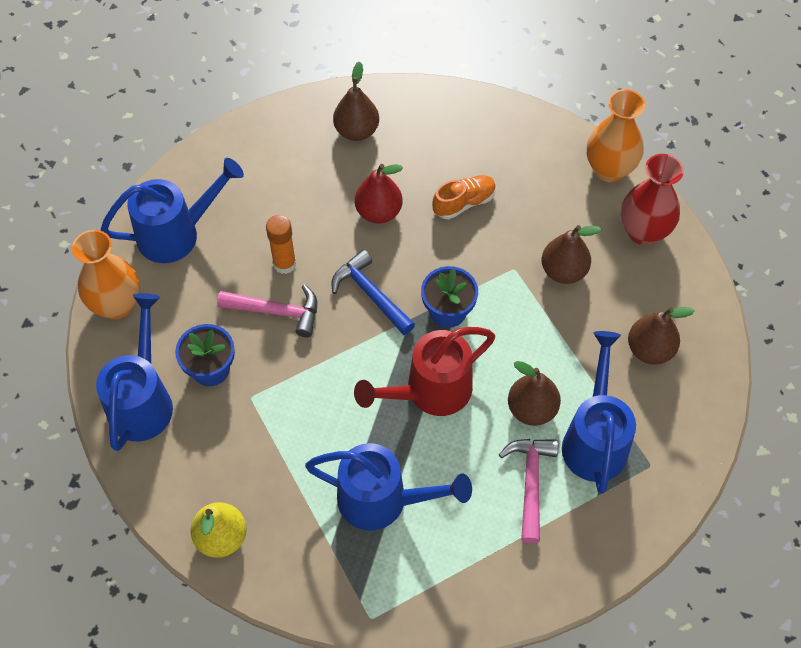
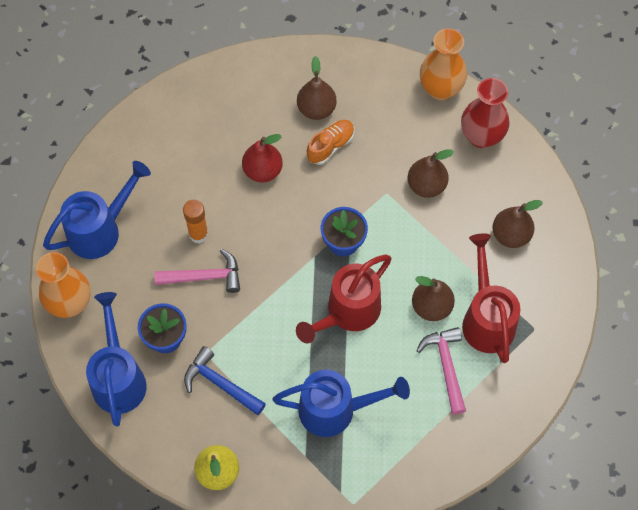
camera: 15 degrees left, 5 degrees up
(356, 131) = (223, 103): brown pear -> brown pear (316, 109)
(371, 294) = (277, 243): blue hammer -> blue hammer (220, 384)
(595, 439) = (486, 318): blue watering can -> red watering can

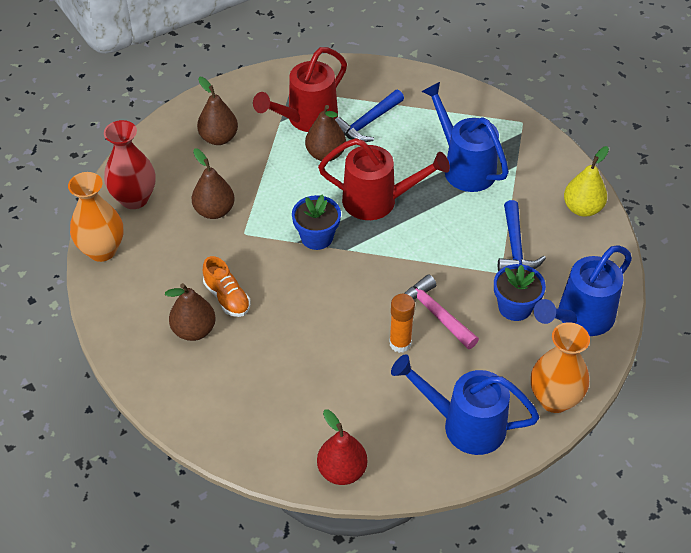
camera: 125 degrees left, 15 degrees down
(262, 170) = (294, 334): red pear -> red pear (342, 471)
(330, 146) = (227, 297): orange shoe -> orange shoe turned 135 degrees counterclockwise
(446, 366) = (367, 123): pink hammer -> blue hammer

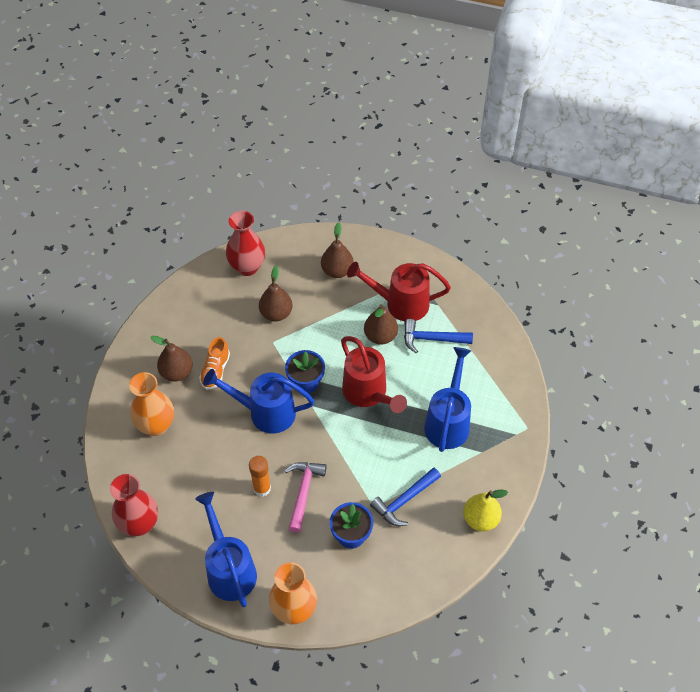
camera: 50 degrees right, 5 degrees up
(102, 250) = (194, 283): orange vase -> orange vase (156, 425)
(342, 471) = (139, 524): red pear -> red vase
(579, 318) = (377, 581): blue watering can -> blue watering can (265, 412)

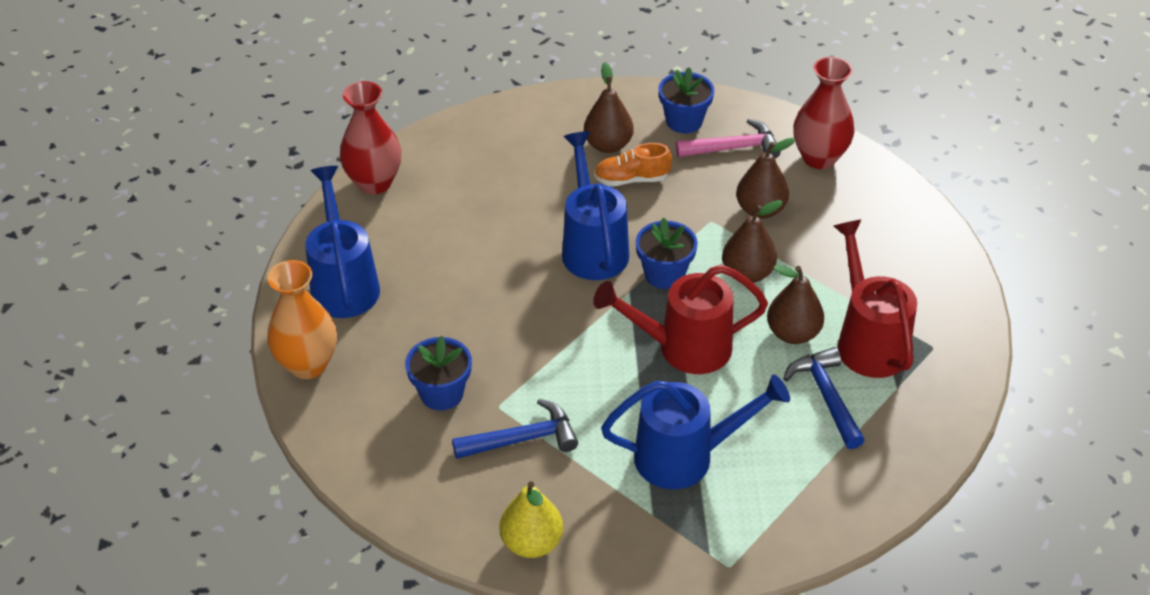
camera: 70 degrees right, 10 degrees down
(156, 425) = (520, 152): orange vase -> none
(177, 323) = (684, 121): none -> blue flower pot
(229, 569) = (344, 283): blue watering can -> blue watering can turned 60 degrees counterclockwise
(262, 488) = (474, 279): orange glue stick -> none
(303, 492) = (487, 323): pink hammer -> pink hammer (733, 148)
(337, 271) = (878, 252): brown pear -> brown pear (747, 273)
(368, 394) = (683, 348): red watering can -> red watering can turned 45 degrees clockwise
(404, 501) = (522, 439): blue hammer -> blue hammer turned 135 degrees clockwise

